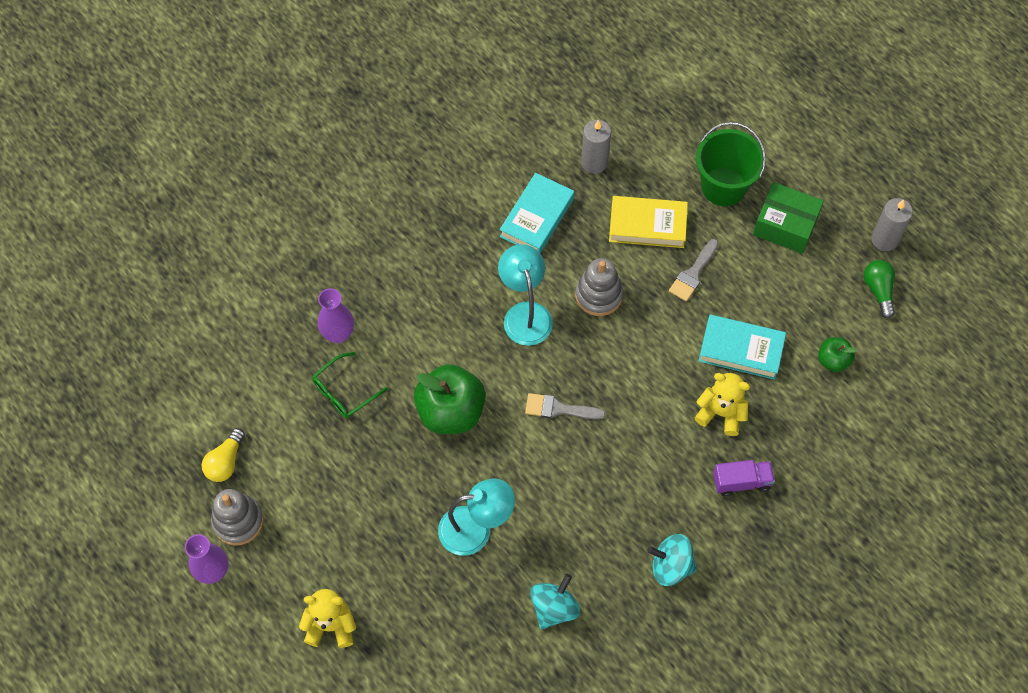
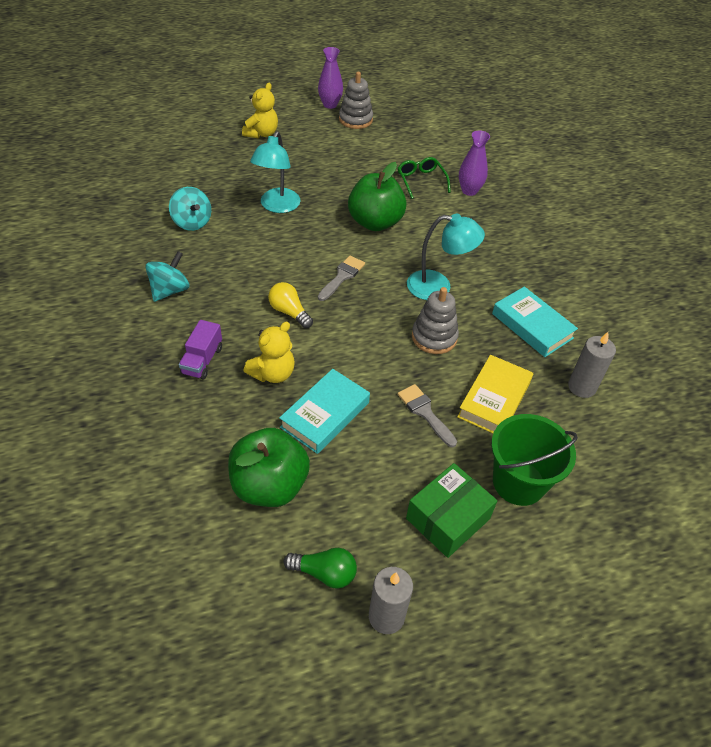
camera: 110 degrees right, 15 degrees down
(225, 462) = (399, 125): yellow light bulb -> yellow light bulb (289, 312)
(833, 360) = (269, 486): green apple -> green apple, size x1.95

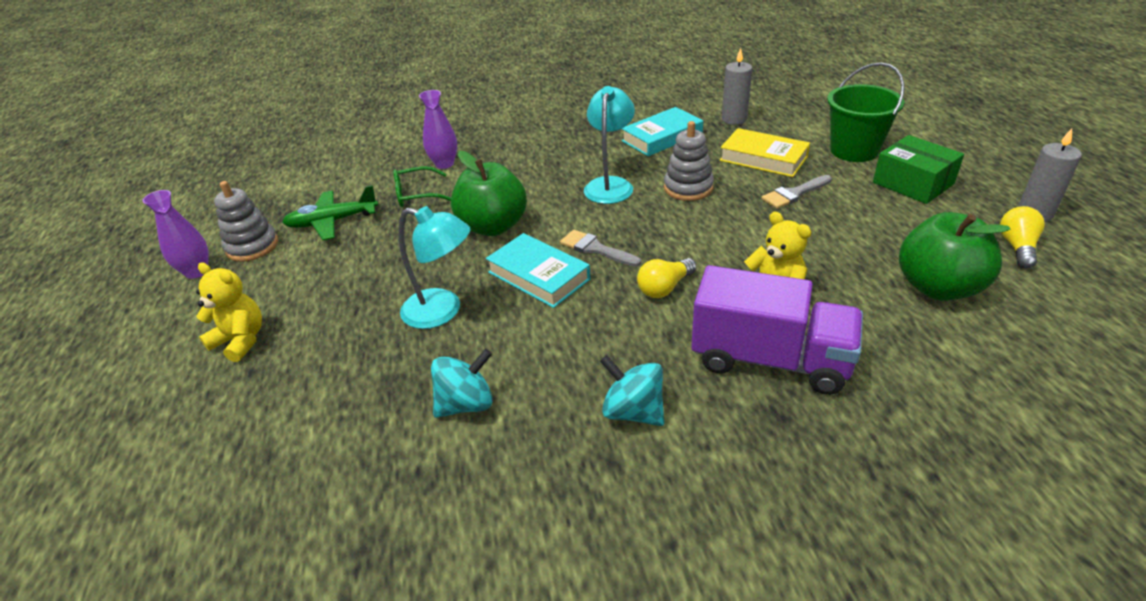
camera: 80 degrees left, 10 degrees down
(202, 360) = (770, 359): purple truck -> purple truck, size x2.00
(324, 573) = (1017, 247): green light bulb -> yellow light bulb
(325, 415) = (822, 254): turquoise book -> turquoise book (538, 276)
(384, 147) = (332, 222): none -> green plane

